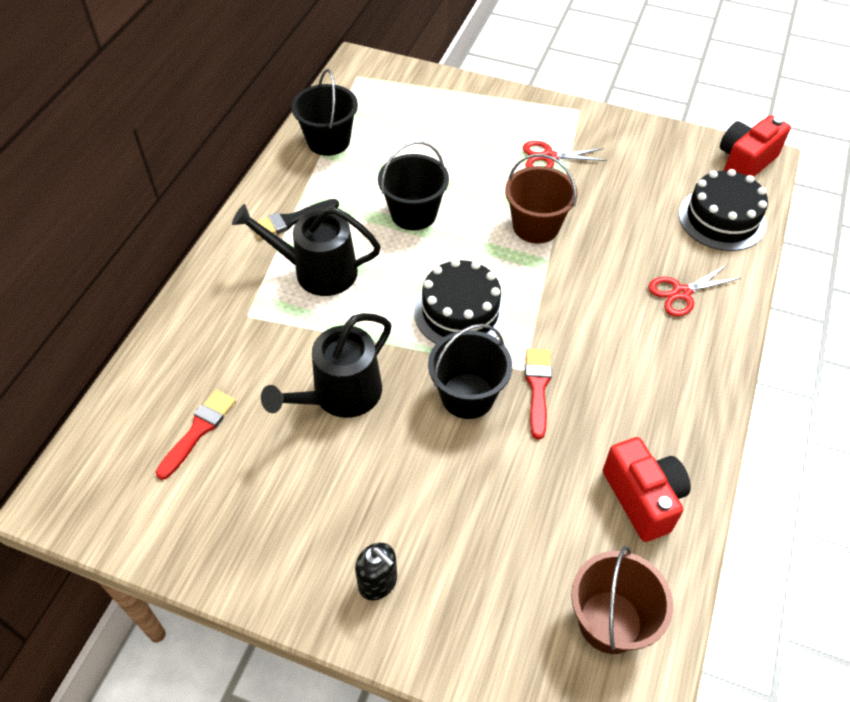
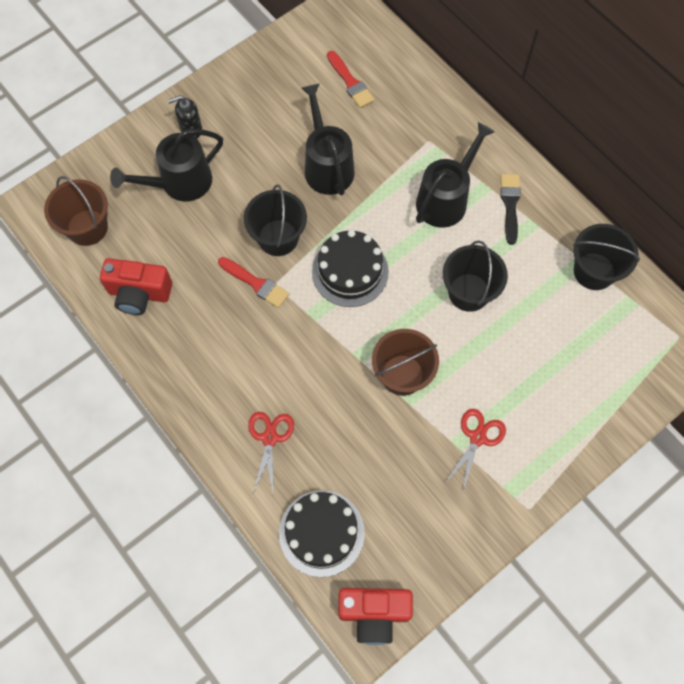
camera: 120 degrees right, 15 degrees up
(467, 545) = (180, 183): none -> black watering can
(745, 162) = (374, 613): red camera -> red camera turned 105 degrees clockwise

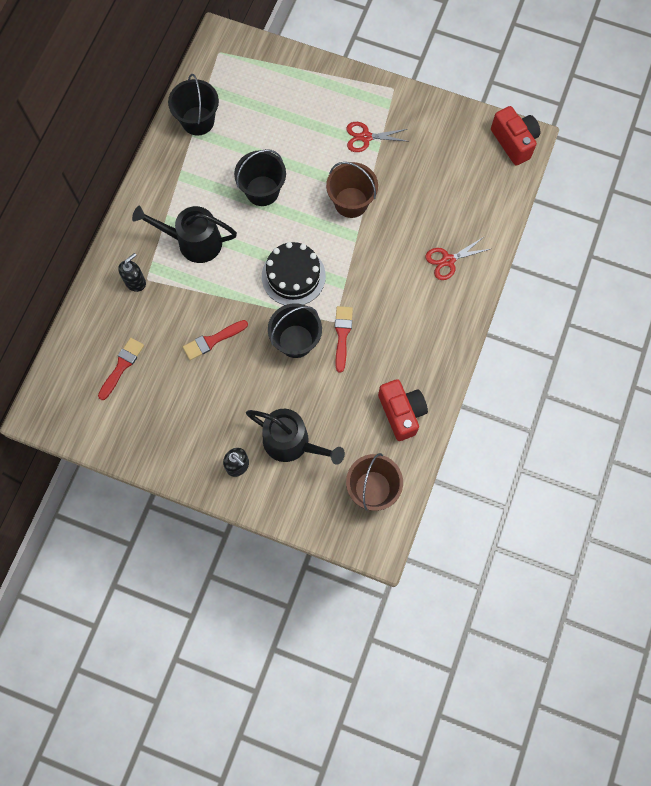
camera: 120 degrees left, 5 degrees up
(321, 533) = (487, 196): black cake -> none
(327, 166) = (212, 340): black watering can -> red brush
(432, 130) = (135, 282): none -> black soap dispenser
(510, 205) = (173, 197): black brush -> none

